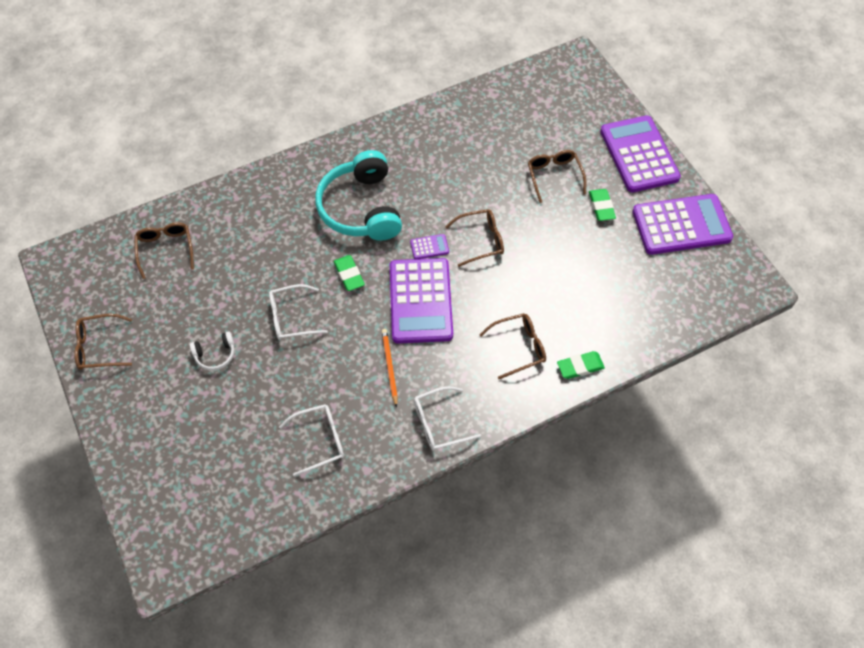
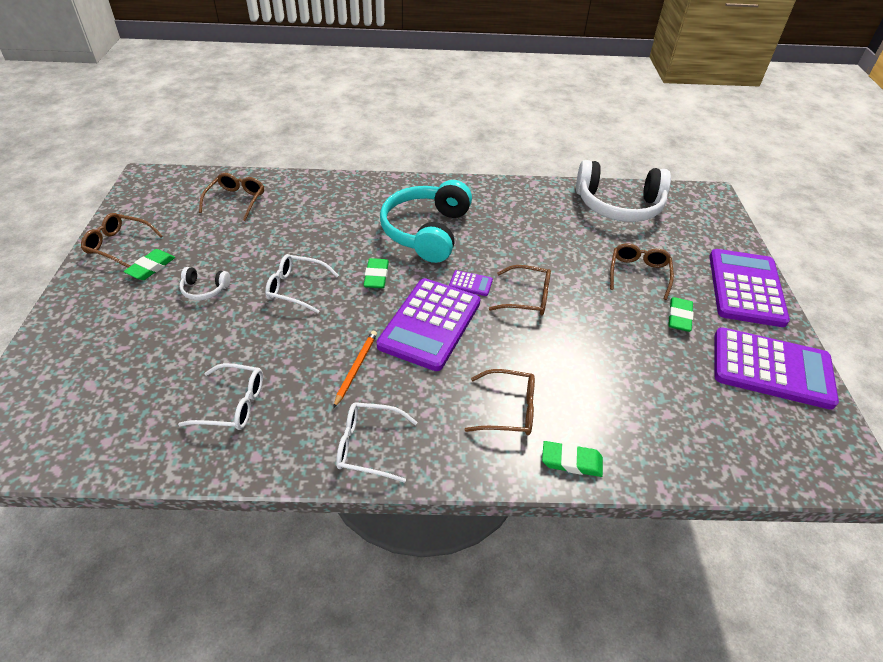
camera: 25 degrees right, 15 degrees down
(150, 355) = (151, 267): none -> green eraser
(506, 106) = (618, 206): none -> white headphones

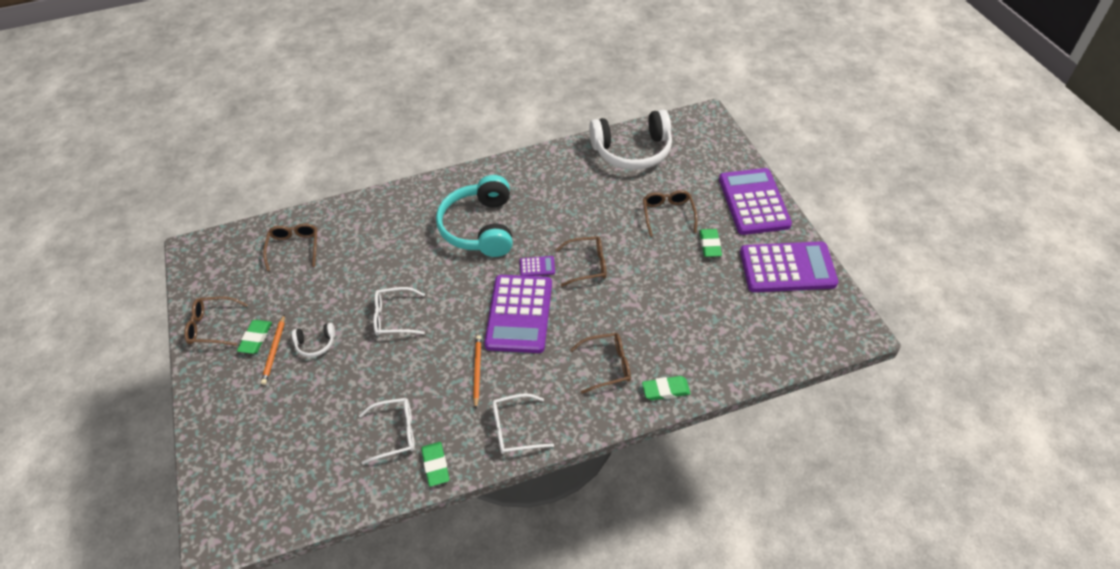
camera: 15 degrees left, 5 degrees up
(161, 284) = (274, 351): none -> orange pencil
(376, 276) = (456, 284): green eraser -> green eraser (435, 465)

